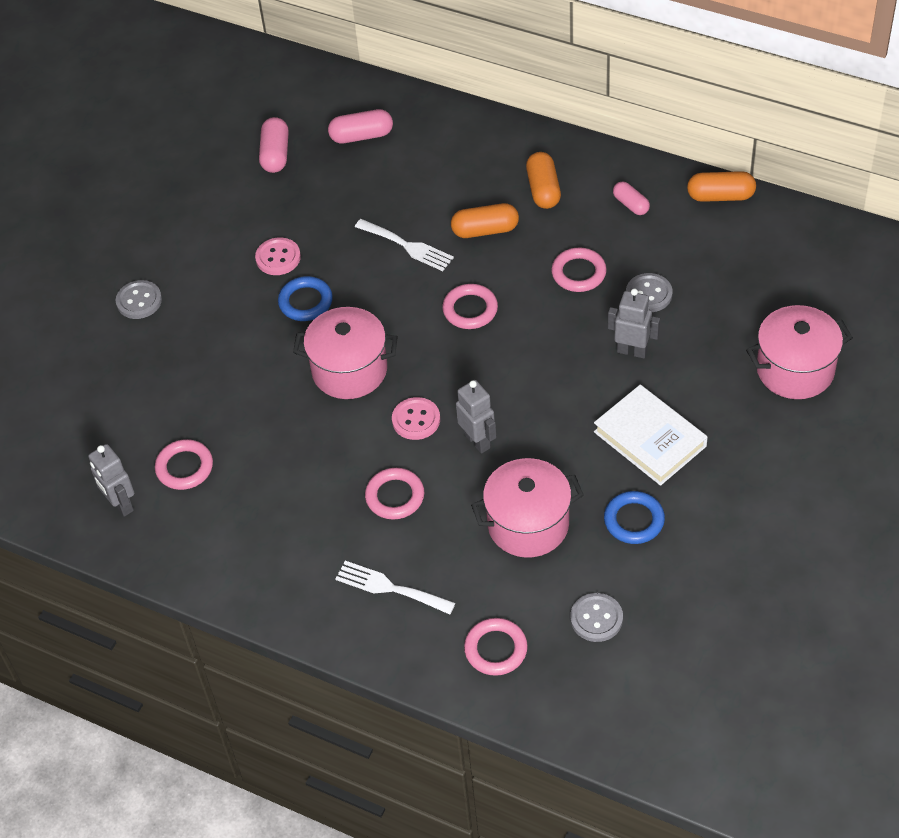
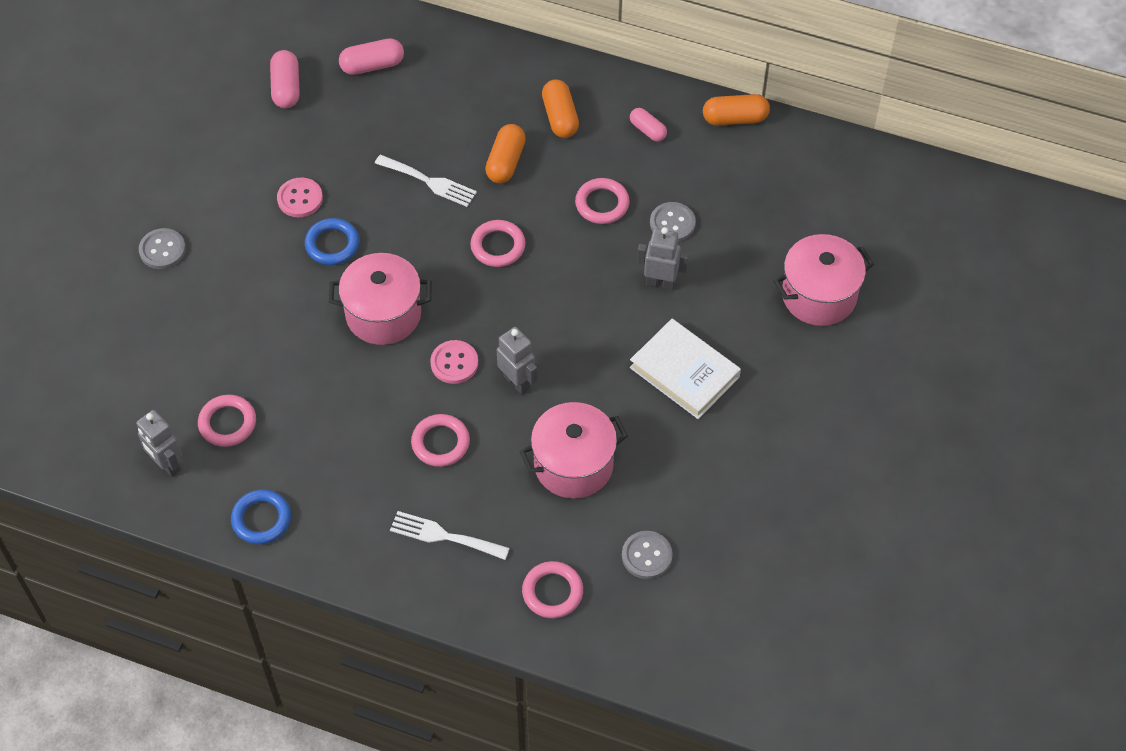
camera: 10 degrees left, 5 degrees up
(485, 230) = (505, 162): orange capsule -> orange capsule turned 60 degrees counterclockwise
(634, 520) = (675, 455): blue ring -> blue ring (261, 519)

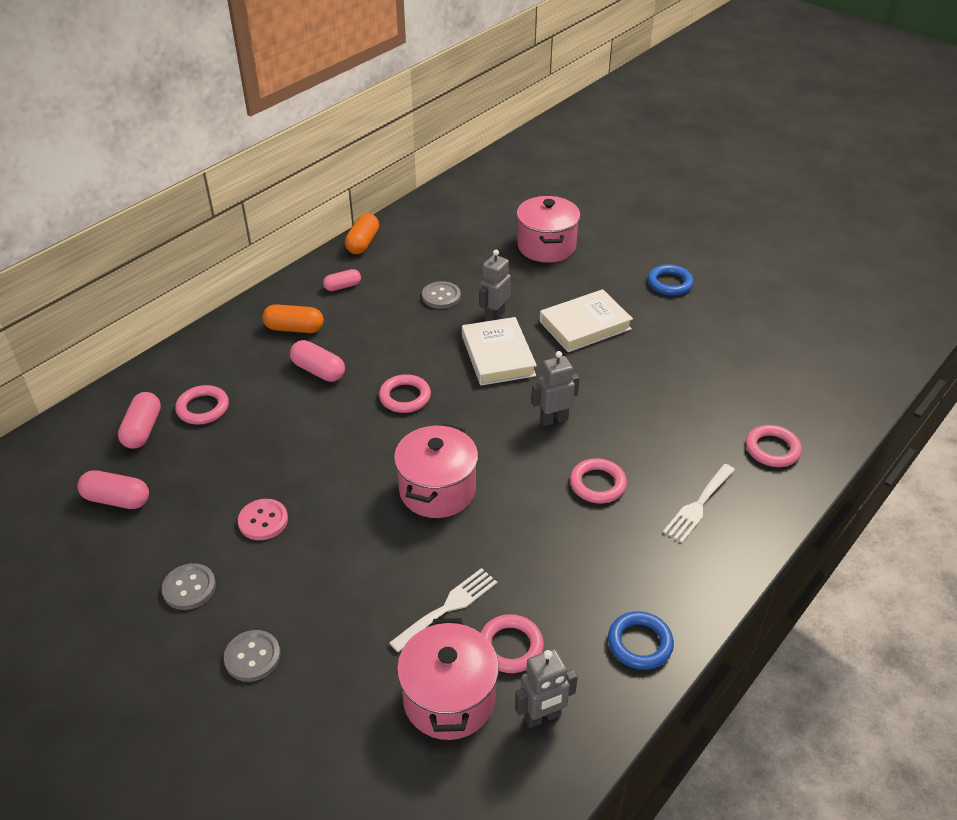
camera: 70 degrees left, 15 degrees down
(332, 244) = (334, 508): blue ring -> blue ring (670, 283)
(430, 182) = (307, 423): white fork -> white fork (448, 607)
(454, 363) = (515, 454): pink button -> none
(505, 162) = (318, 371): orange capsule -> pink capsule
(573, 465) = (650, 406): pink pot -> pink pot (449, 699)
(595, 305) = (498, 356): none -> white book
(602, 204) = (399, 327): pink ring -> pink ring (203, 408)
(647, 556) = (750, 387): grey button -> grey button (189, 588)

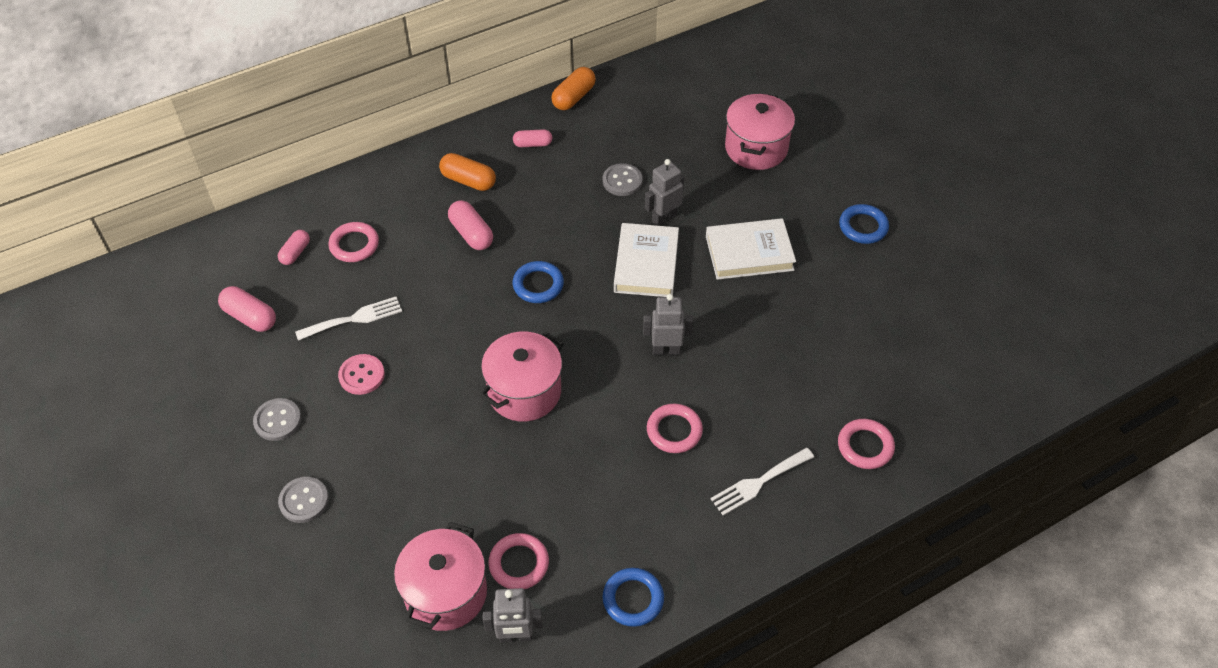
camera: 20 degrees right, 10 degrees up
(143, 430) = (295, 253): pink capsule -> pink capsule, size x0.67
(405, 397) = (538, 285): pink ring -> blue ring
(448, 607) = (483, 509): white fork -> white fork (354, 318)

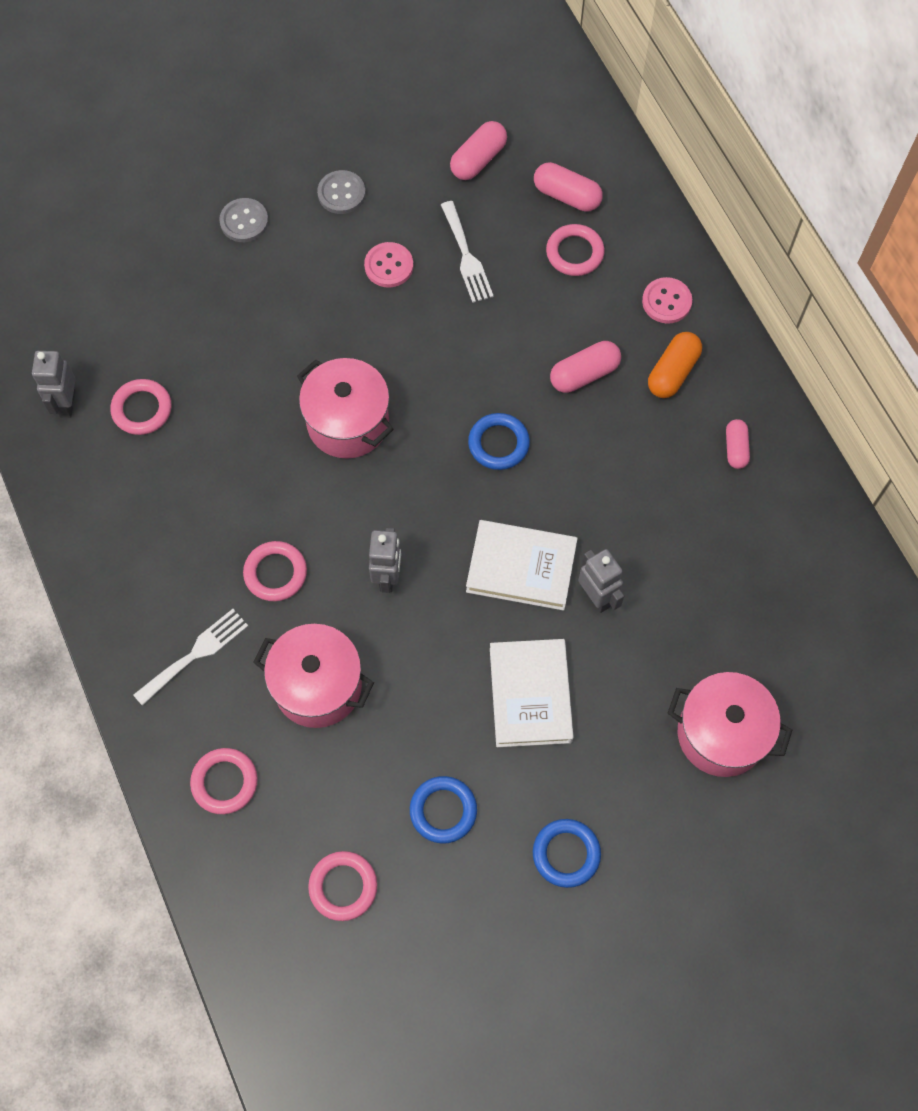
camera: 95 degrees right, 15 degrees up
(295, 253) = (567, 196): pink capsule -> pink capsule, size x1.50
(403, 186) = (666, 301): none -> pink button
(446, 593) = (123, 344): pink pot -> pink pot (318, 686)
(573, 97) = (825, 503): orange capsule -> none
(622, 181) = (665, 552): grey button -> none
(633, 599) = (84, 511): blue ring -> blue ring (443, 810)
(758, 483) = (196, 654): white fork -> white fork turned 75 degrees clockwise
(925, 356) = (343, 886): none -> pink ring

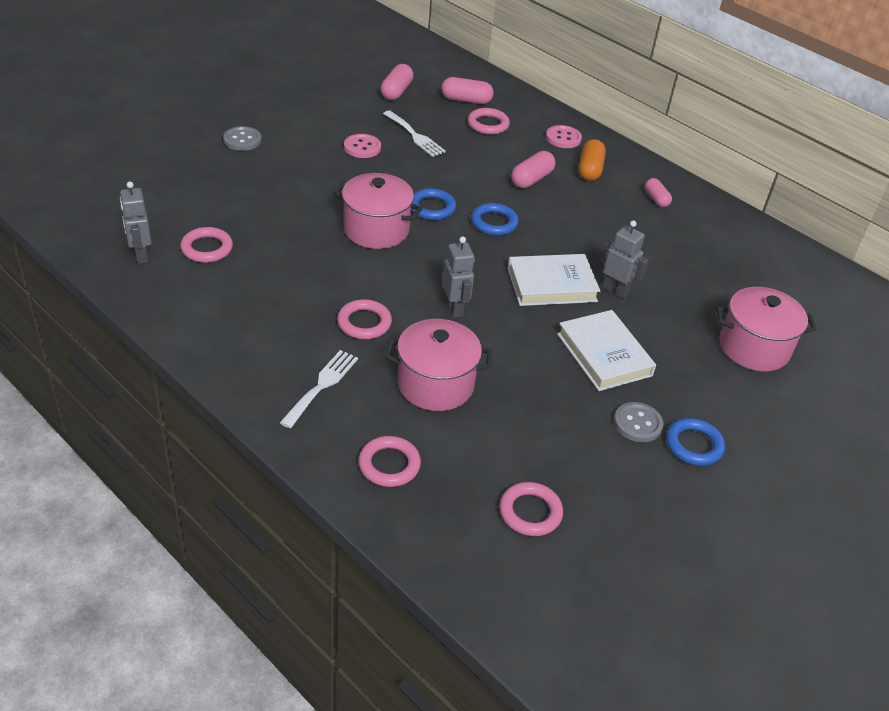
camera: 25 degrees left, 25 degrees down
(341, 193) = (308, 118): grey button -> grey button (637, 423)
(443, 810) = (582, 440): blue ring -> blue ring (432, 208)

